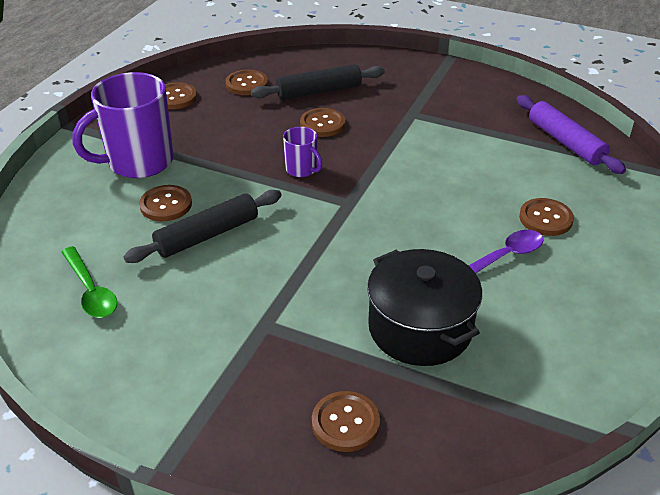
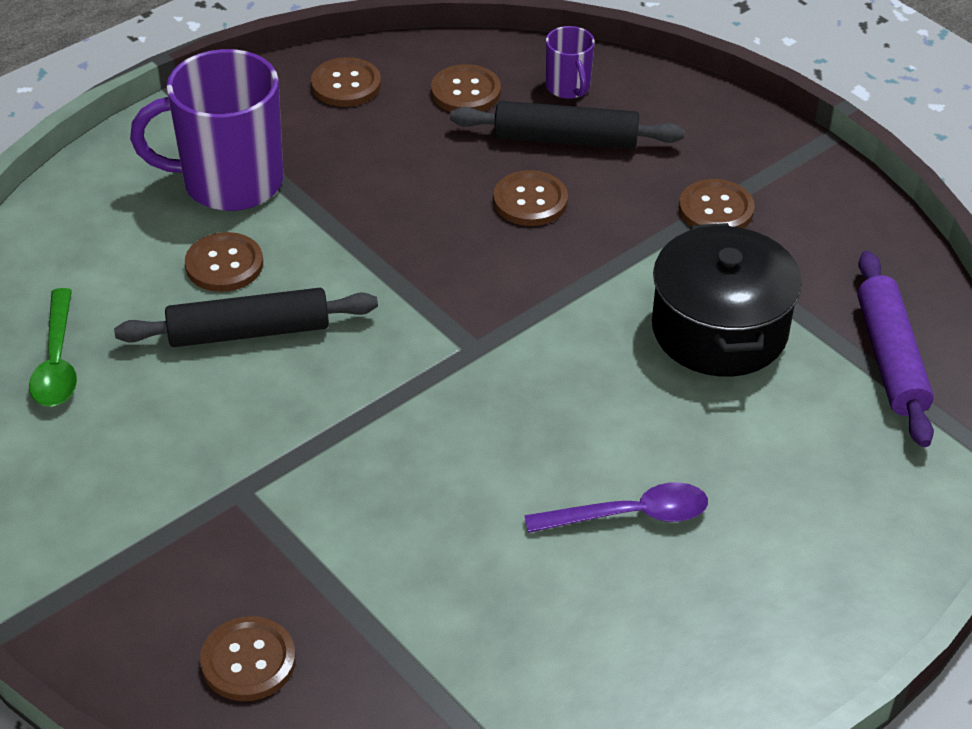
camera: 25 degrees right, 5 degrees up
(302, 169) = (446, 270): purple mug -> purple mug (568, 87)
(420, 328) = (434, 574): black pot -> black pot (719, 330)
(545, 218) = (746, 477): brown button -> brown button (716, 209)

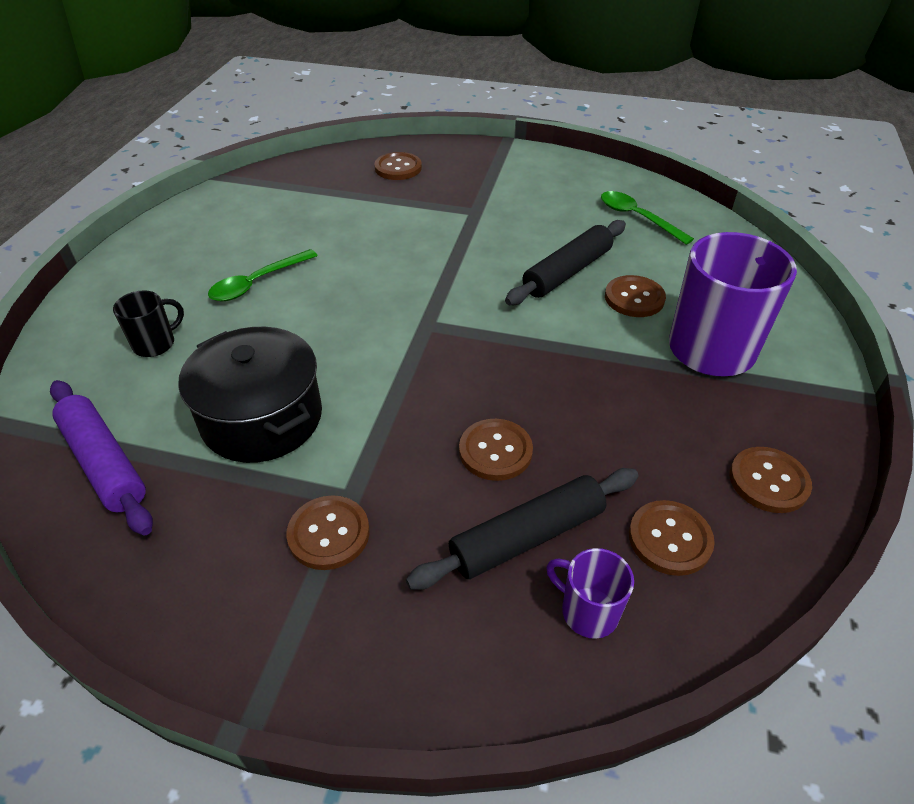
camera: 145 degrees right, 0 degrees up
(629, 515) = (257, 283): purple spoon -> green spoon
(798, 480) = (155, 344): none -> black mug

